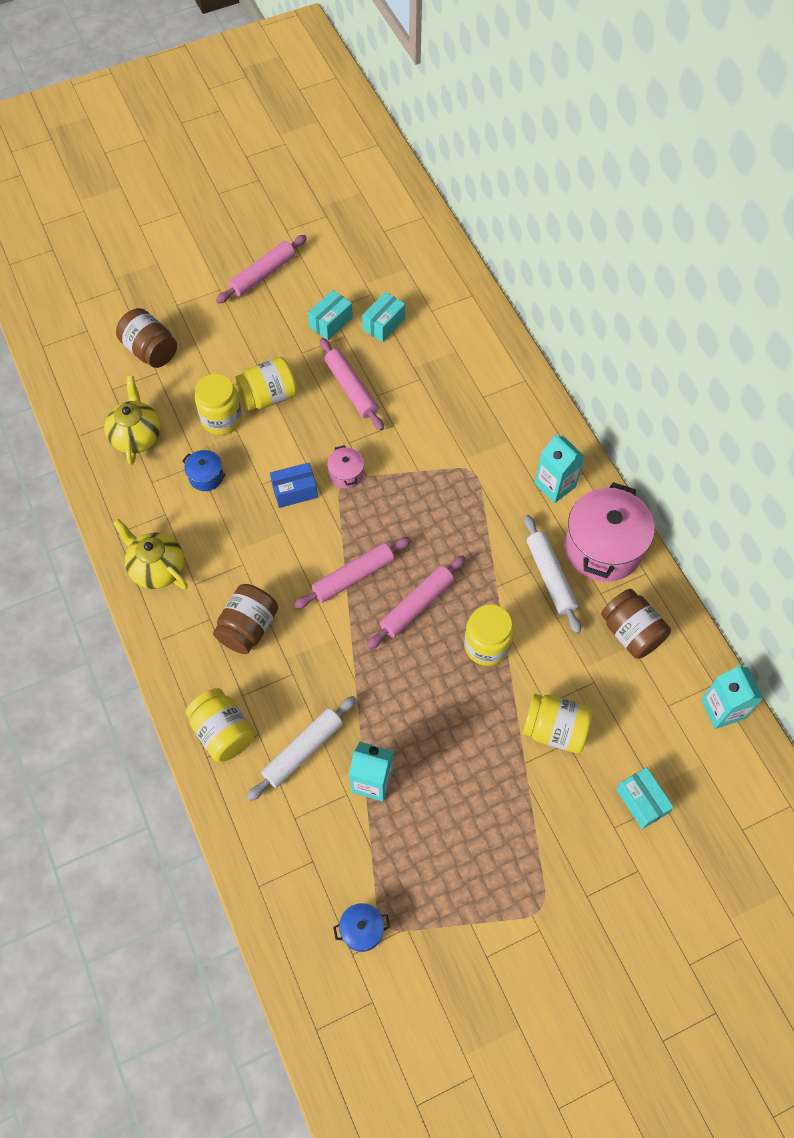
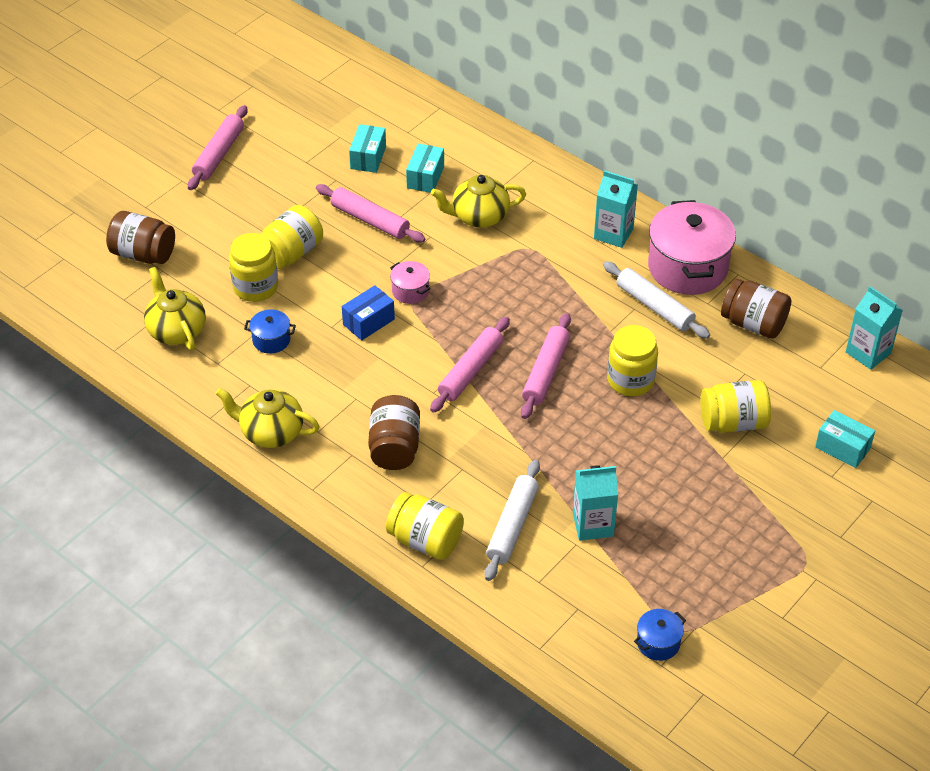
camera: 25 degrees left, 15 degrees down
(331, 322) = (314, 172): turquoise box -> turquoise box (425, 177)
(446, 421) = (479, 216): none -> yellow teapot

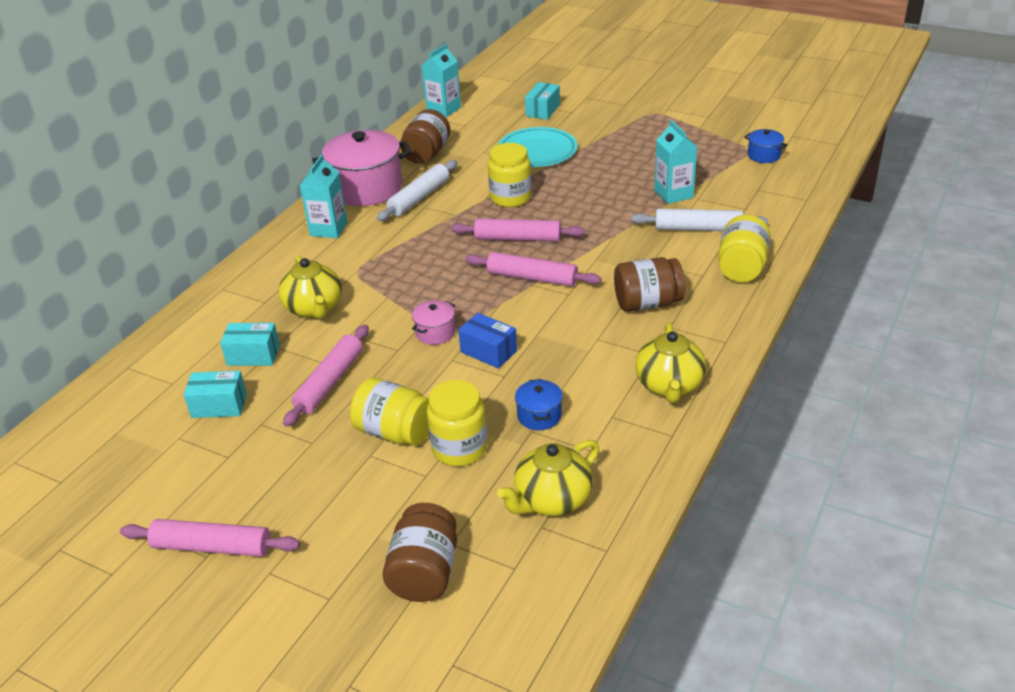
camera: 100 degrees left, 10 degrees down
(733, 422) = (537, 151): yellow jar -> turquoise plate

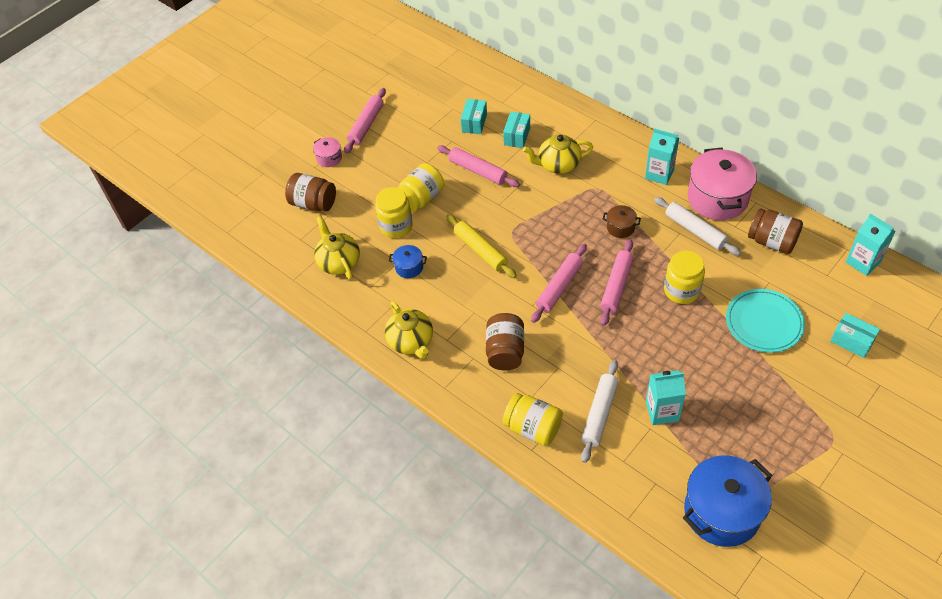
camera: 105 degrees right, 15 degrees up
(424, 246) = (620, 227): none -> brown pot
(435, 333) = (510, 225): pink pot -> pink pot (329, 158)
(488, 351) = (481, 250): blue box -> yellow rolling pin
(669, 385) = (411, 341): yellow teapot -> yellow teapot turned 135 degrees counterclockwise
(764, 155) = (722, 512): blue pot -> blue pot, size x2.19

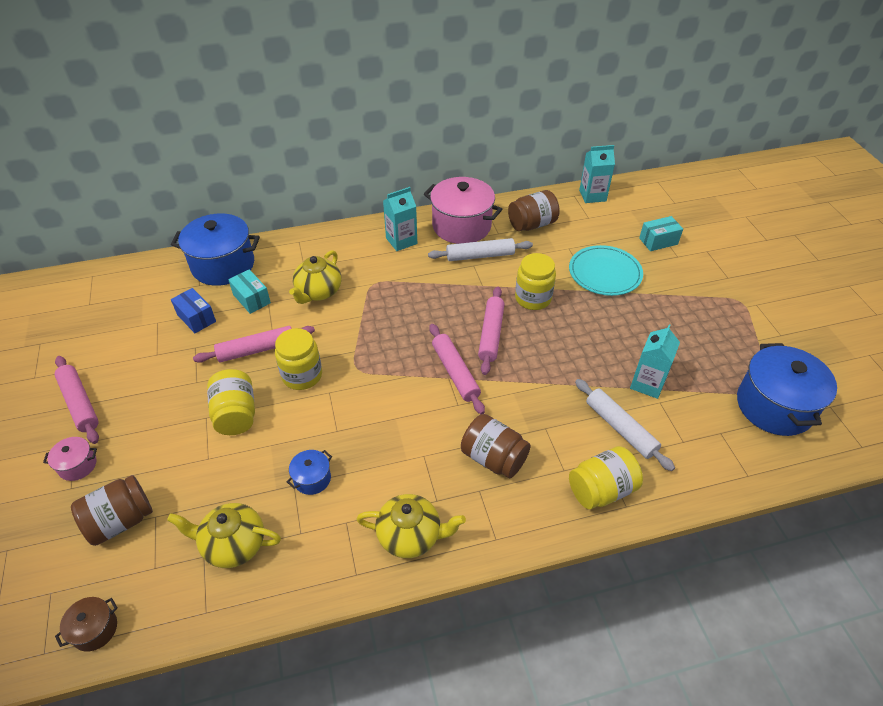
camera: 60 degrees left, 5 degrees down
(396, 226) = (246, 458): yellow jar -> yellow jar (302, 375)
(474, 123) = (196, 318): turquoise box -> blue box
(481, 250) = (354, 405): yellow rolling pin -> none
(531, 100) = (223, 265): none -> blue pot
(616, 286) = (491, 334): pink rolling pin -> pink rolling pin turned 45 degrees clockwise
(620, 227) = (431, 295): brown pot -> brown pot (95, 629)

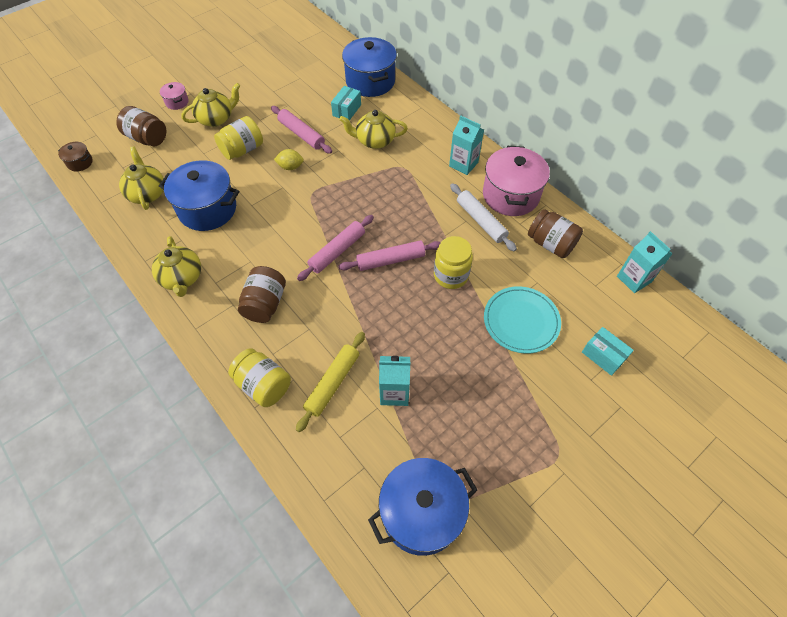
camera: 65 degrees right, 10 degrees up
(80, 403) = (220, 80): pink rolling pin -> none
(154, 427) = (216, 119): none -> yellow teapot
(196, 318) = (313, 93): blue box -> none
(302, 375) = (290, 167): yellow jar -> yellow lemon
(312, 479) = (207, 209): blue pot -> blue pot, size x2.19
(620, 428) = (332, 383): white rolling pin -> yellow rolling pin

